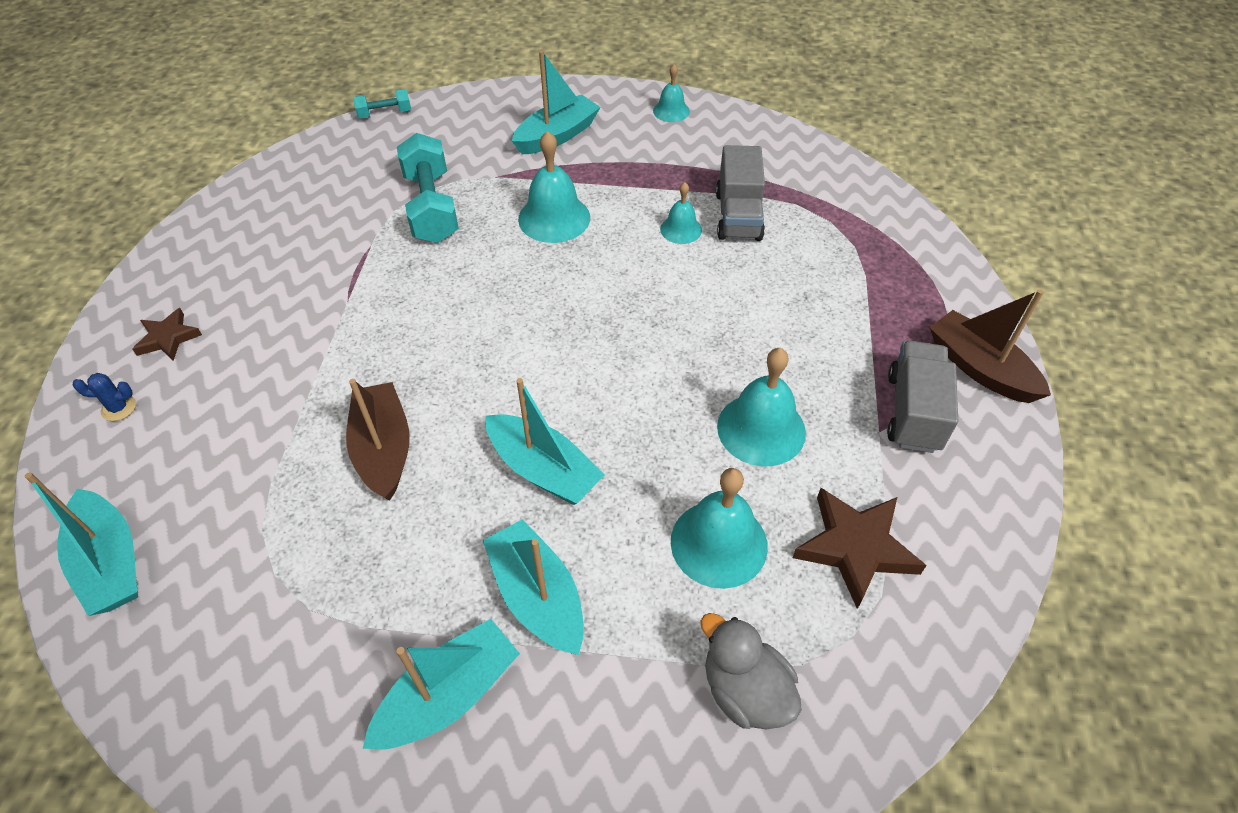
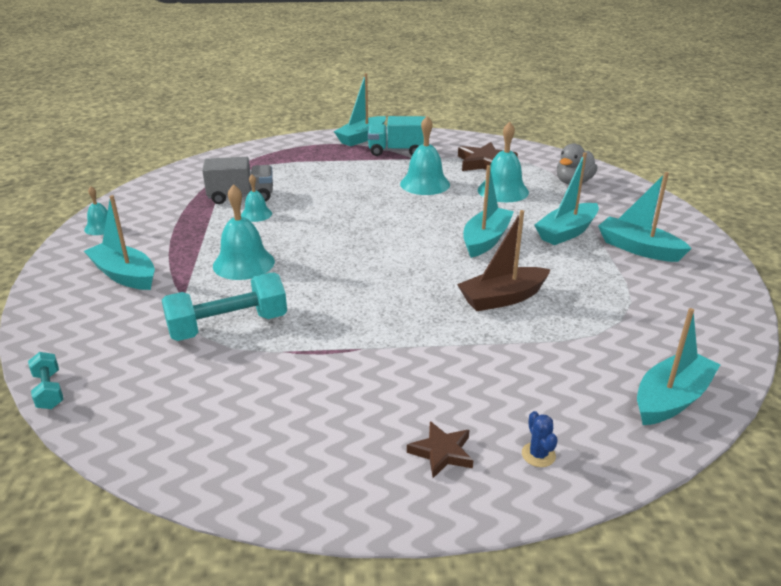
camera: 100 degrees left, 20 degrees down
(913, 412) = (397, 151): grey truck -> turquoise truck
(980, 368) = (362, 138): brown boat -> turquoise boat

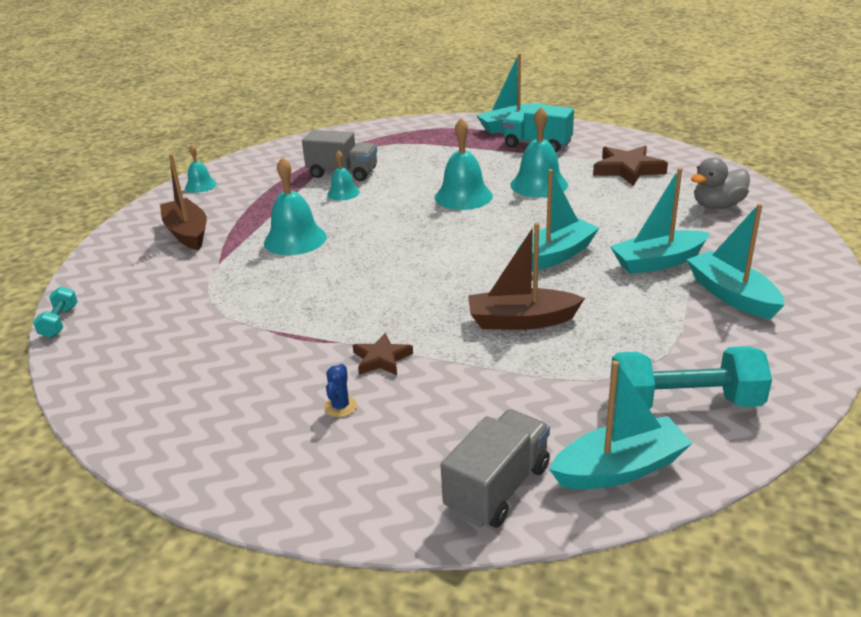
camera: 25 degrees right, 0 degrees up
(124, 275) = (187, 233): turquoise boat -> brown boat
(228, 326) = (237, 296): turquoise dumbbell -> turquoise dumbbell (684, 403)
(442, 452) = (332, 458): brown star -> brown star (381, 359)
(503, 191) = (622, 204): turquoise bell -> turquoise bell (463, 196)
(538, 455) = (423, 486): blue cactus -> blue cactus (340, 407)
(597, 439) = (497, 488): none -> grey truck

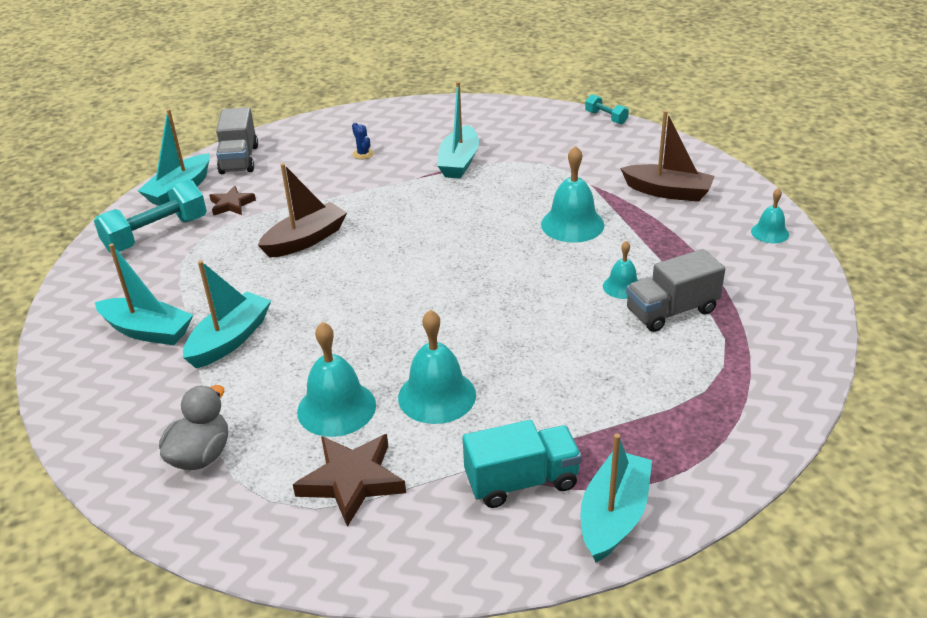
camera: 140 degrees right, 5 degrees up
(381, 359) = (372, 181): brown star -> brown star (231, 204)
(463, 196) = (497, 338): turquoise bell -> turquoise bell (336, 408)
(555, 255) = (329, 306): turquoise boat -> turquoise boat (459, 162)

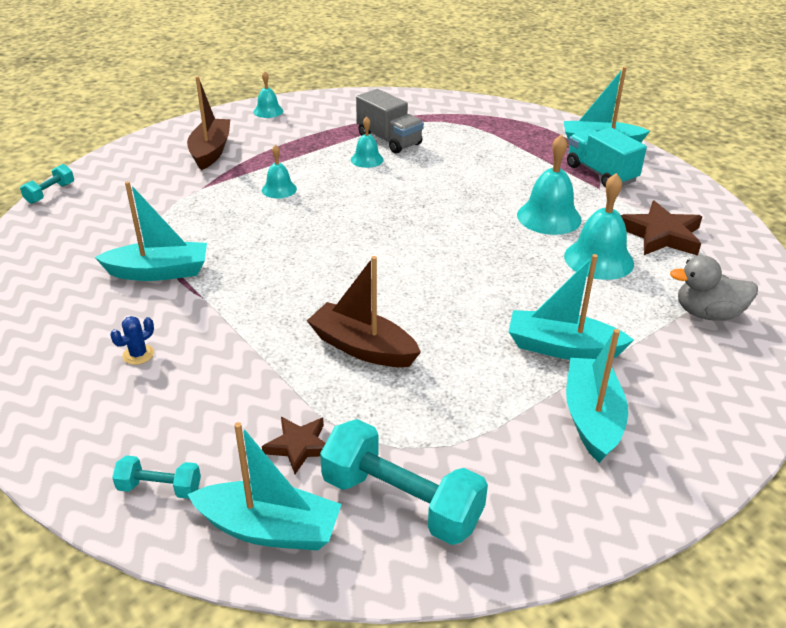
camera: 110 degrees left, 0 degrees up
(239, 160) = (160, 488): grey truck -> turquoise dumbbell
(572, 224) = (279, 189): turquoise bell -> turquoise bell, size x0.57

